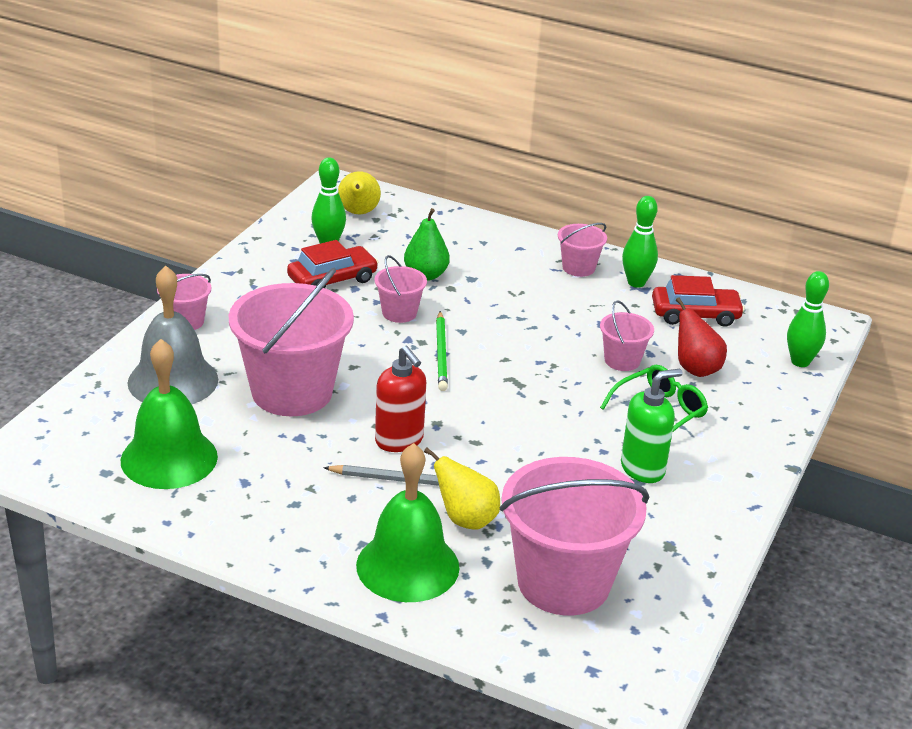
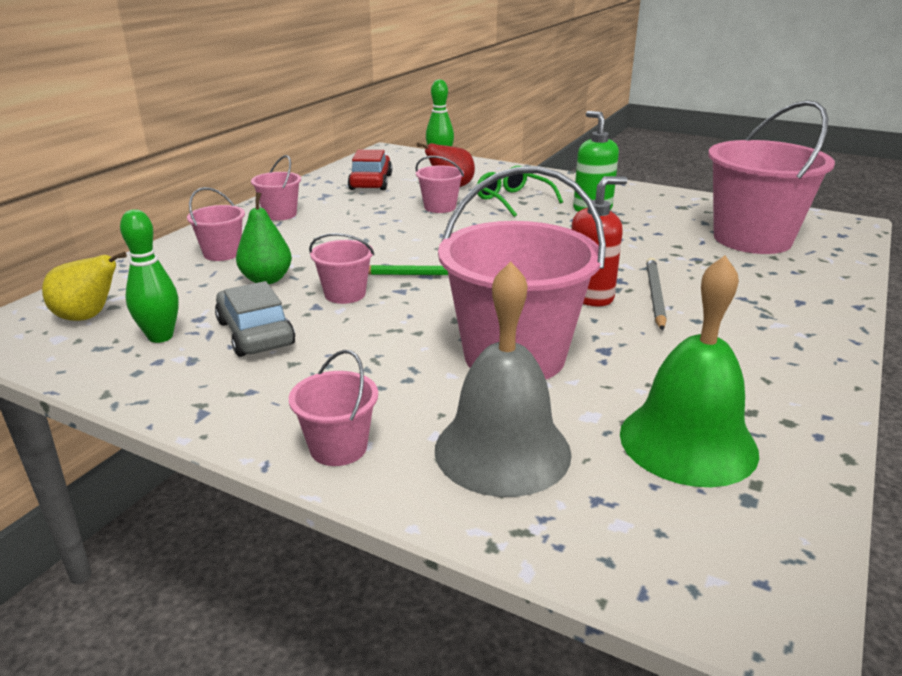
camera: 85 degrees left, 5 degrees down
(332, 279) = (255, 333): red car -> grey car
(407, 566) = (781, 294): green bell -> none
(465, 519) = (697, 270): yellow pear -> none
(478, 249) = (222, 253): none -> pink bucket
(636, 283) = (314, 196): green bowling pin -> none

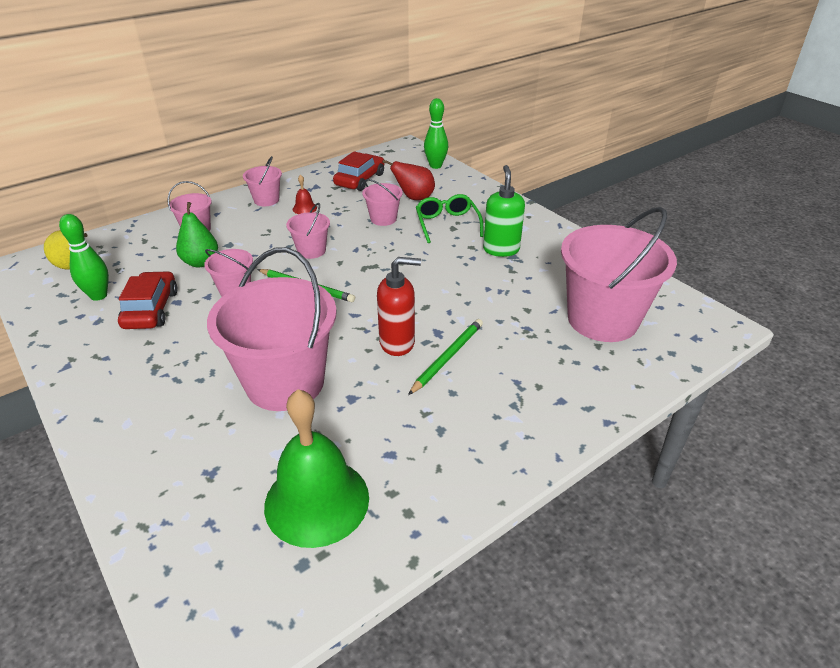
camera: 25 degrees right, 10 degrees up
(255, 333) = (151, 309): grey car -> red car
(337, 213) = (304, 208): none -> red bell
(338, 447) = (109, 420): pink bucket -> pink bucket (311, 251)
(502, 450) = (195, 460): grey bell -> none
(654, 295) = (447, 357): grey pencil -> green pencil

